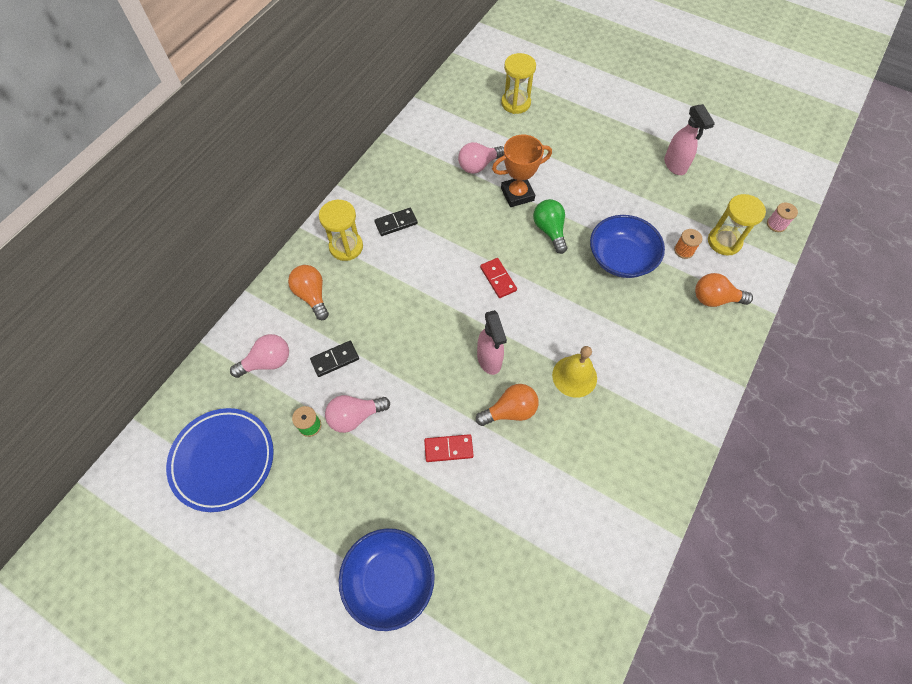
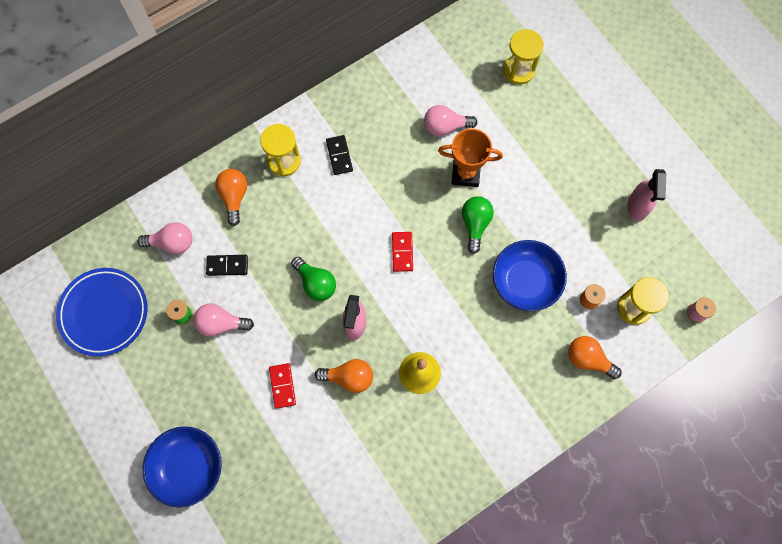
camera: 25 degrees right, 10 degrees up
(396, 223) = (339, 156): black domino -> black domino turned 75 degrees clockwise
(431, 339) = (316, 283): none -> green light bulb
(448, 448) = (282, 386): red domino -> red domino turned 60 degrees clockwise

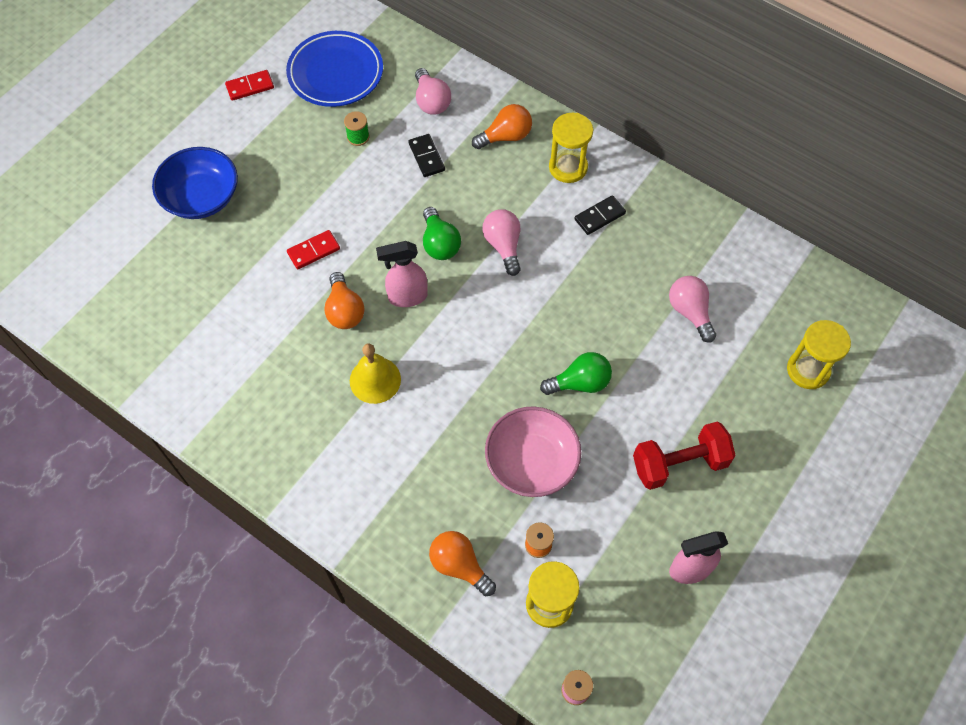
camera: 70 degrees right, 10 degrees down
(221, 323) = (361, 173): pink light bulb -> pink light bulb (503, 246)
(316, 283) = (439, 243): green light bulb -> green light bulb turned 45 degrees counterclockwise
(402, 252) = (512, 316): red domino -> red domino (250, 87)
(465, 173) = (640, 352): orange trophy -> none
(525, 281) = (531, 461): blue bowl -> pink bowl
(560, 182) = (679, 463): none -> red dumbbell
(588, 359) = (459, 565): orange light bulb -> orange light bulb turned 60 degrees counterclockwise

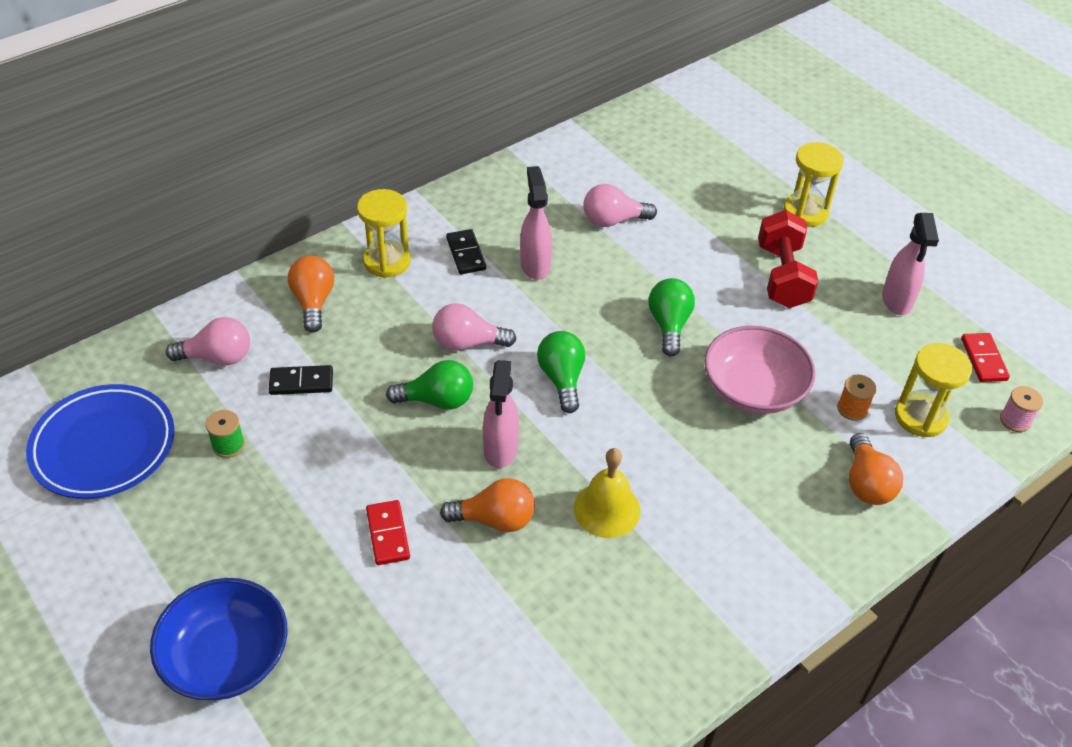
camera: 75 degrees left, 15 degrees down
(250, 87) = (59, 554): red domino -> red domino (983, 359)
(459, 565) = (866, 483): orange light bulb -> orange light bulb turned 60 degrees counterclockwise
(490, 319) = (562, 379): none -> green light bulb
(608, 268) = (535, 265): none -> pink spray bottle
(808, 370) = (705, 163): yellow hourglass -> yellow hourglass (805, 212)

